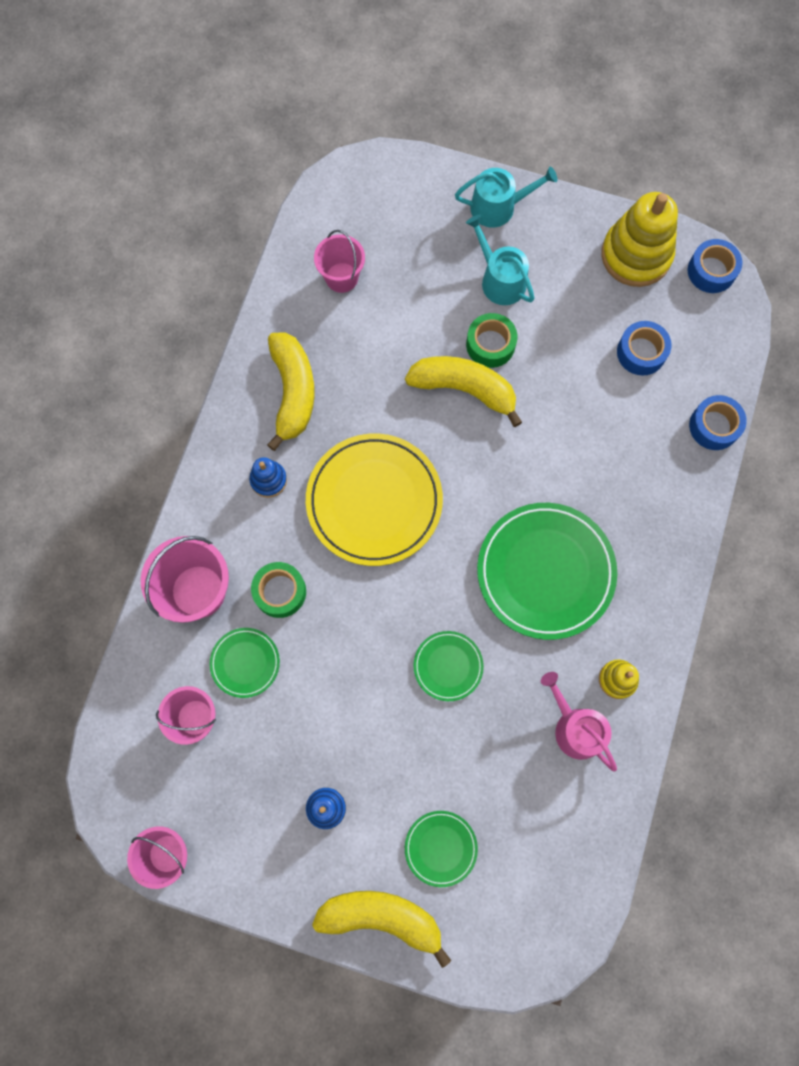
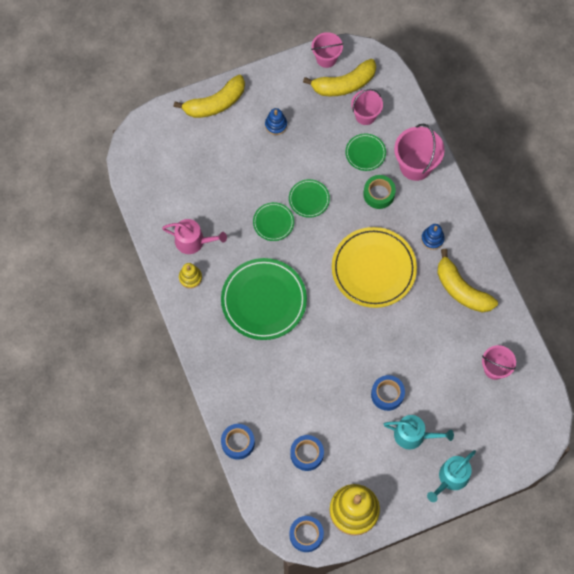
camera: 140 degrees right, 5 degrees down
(440, 848) = (213, 147): green plate -> green plate (309, 199)
(464, 389) = (380, 360): yellow banana -> yellow banana (344, 84)
(490, 344) = (387, 394): green tape -> blue tape

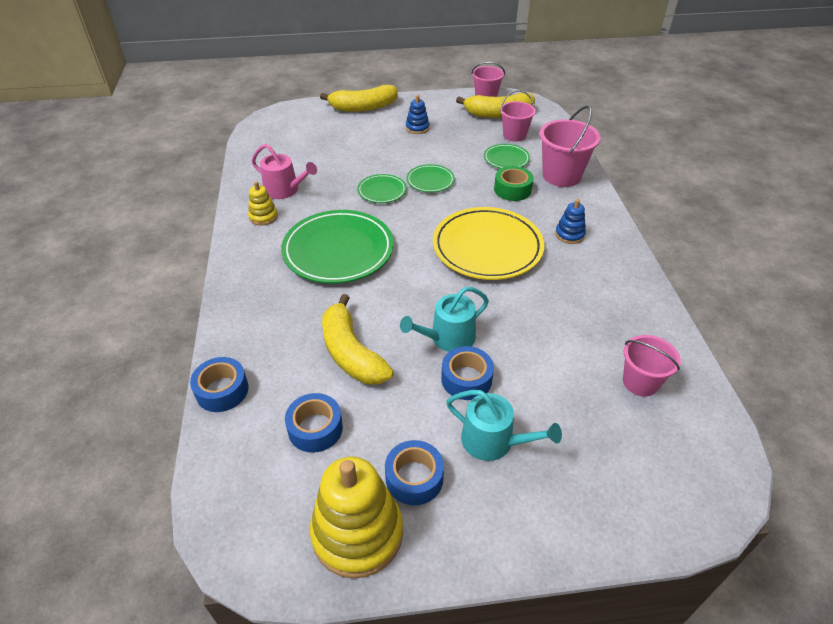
camera: 15 degrees right, 25 degrees down
(306, 535) = (258, 553): blue tape -> blue tape (414, 478)
(451, 478) = (544, 523): turquoise watering can -> turquoise watering can (448, 338)
(461, 289) = (600, 286): yellow banana -> yellow banana (351, 353)

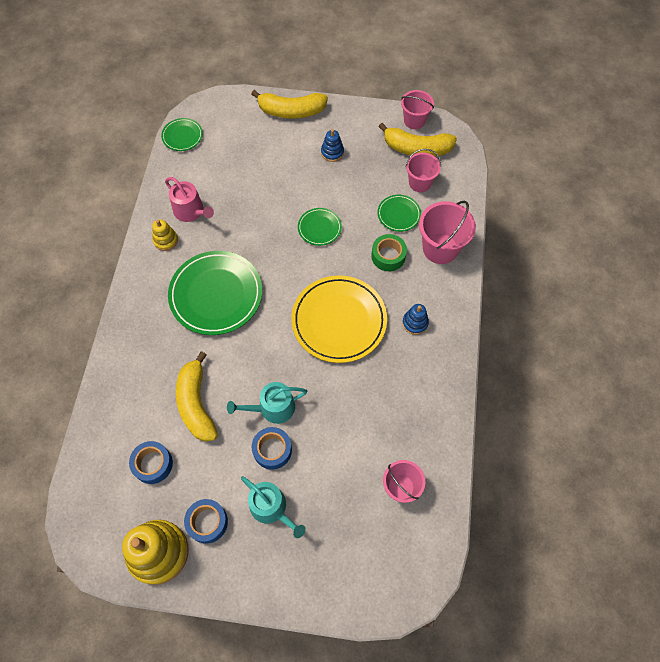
camera: 15 degrees right, 20 degrees up
(222, 390) = (97, 414): blue tape -> none
(382, 191) = (273, 231): green plate -> green plate (182, 136)

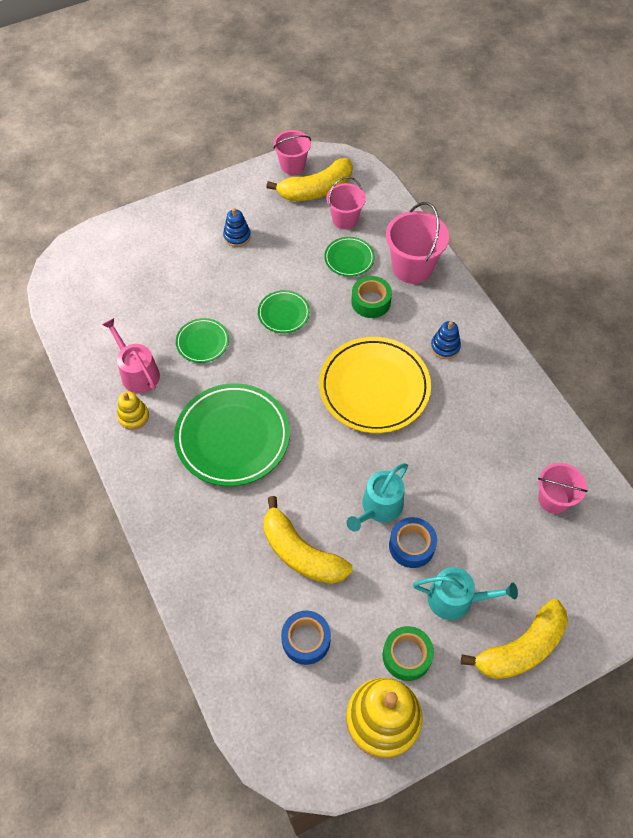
camera: 35 degrees left, 5 degrees down
(182, 136) = (64, 304): green plate -> green plate (202, 342)
(191, 211) = (137, 372): pink watering can -> pink watering can turned 135 degrees counterclockwise
(207, 522) = (406, 656): blue tape -> green tape
(291, 111) = (162, 219): yellow banana -> yellow banana (521, 648)

